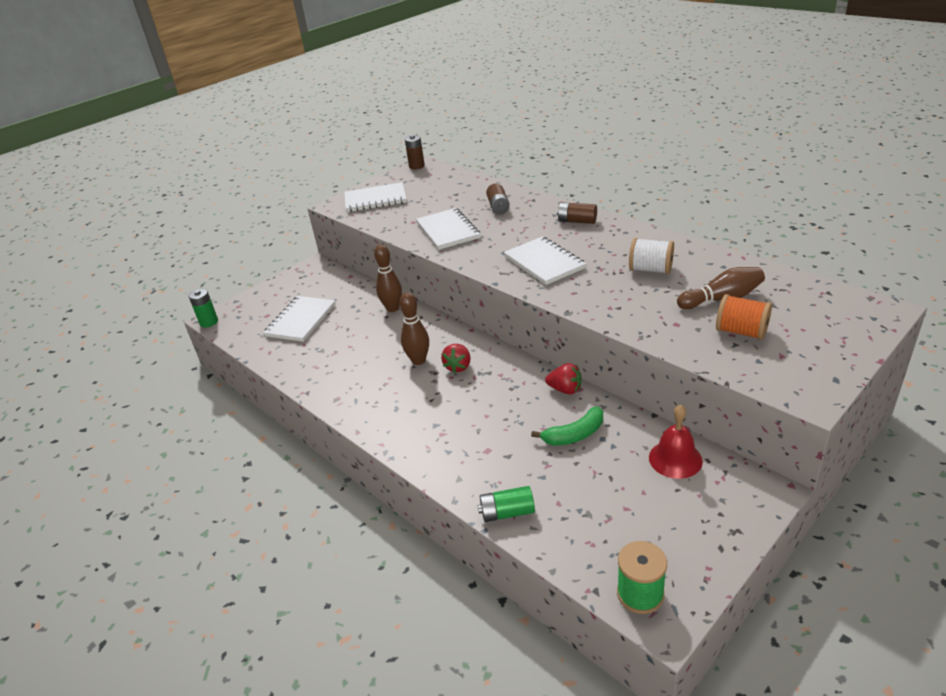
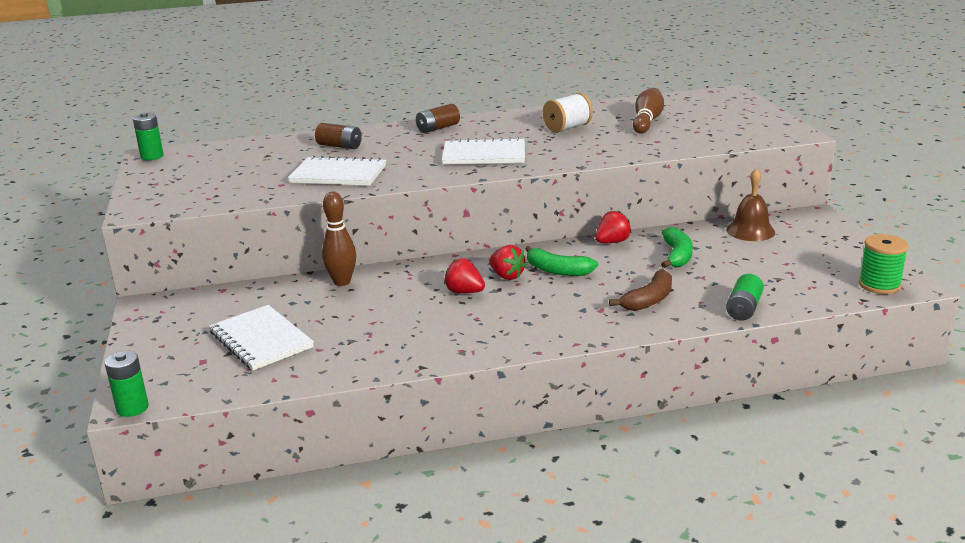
camera: 60 degrees left, 10 degrees down
(375, 199) = (180, 190): white notebook -> none
(416, 166) = (152, 156): brown battery -> green battery
(418, 360) = (464, 292): brown bowling pin -> red strawberry
(478, 452) = (649, 300): none -> brown banana
(488, 385) = (557, 270): none -> green banana
(675, 459) = (750, 231): red bell -> brown bell
(741, 332) = (697, 128): orange spool -> none

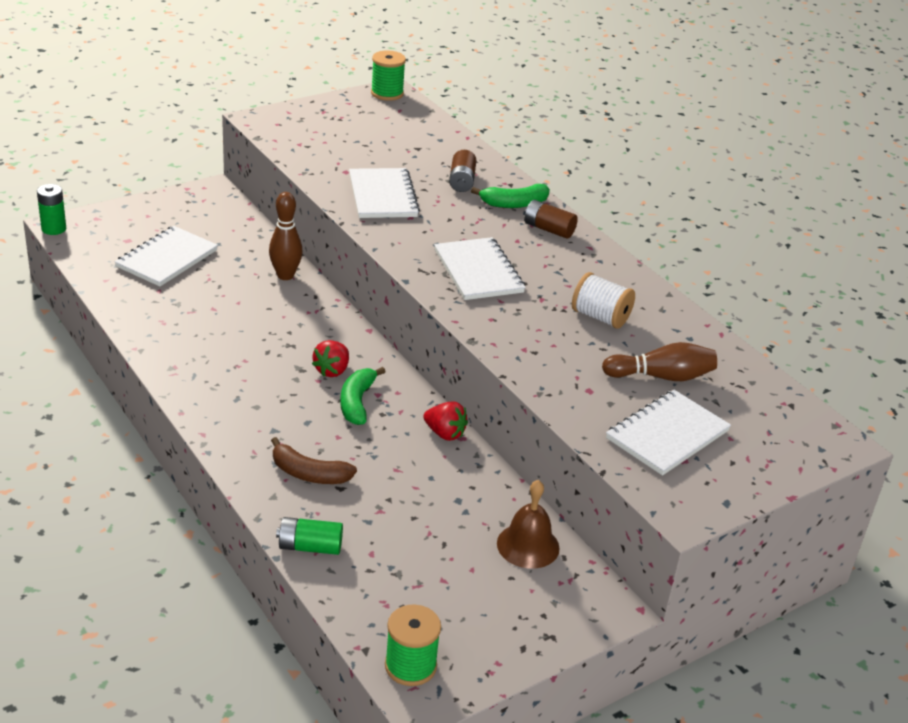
camera: 65 degrees right, 10 degrees up
(152, 156) = (387, 93): green battery -> green spool
(464, 292) = (288, 349): red strawberry -> none
(677, 256) = (428, 487): green banana -> green banana (514, 204)
(714, 128) = (667, 435): none -> white notebook

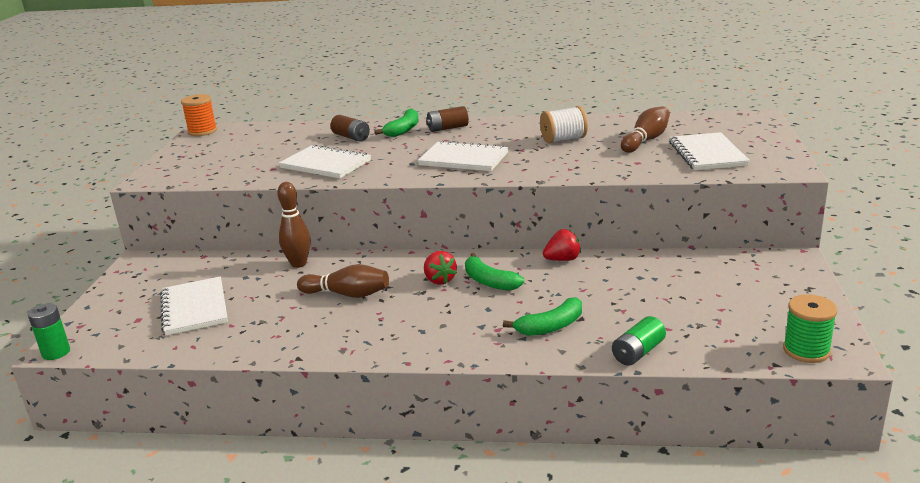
camera: 45 degrees left, 10 degrees down
(259, 328) = (347, 294): none -> brown bowling pin
(309, 474) = (551, 326): brown banana -> green banana
(387, 93) = (202, 131): green spool -> orange spool
(528, 545) = (710, 267): brown bell -> none

